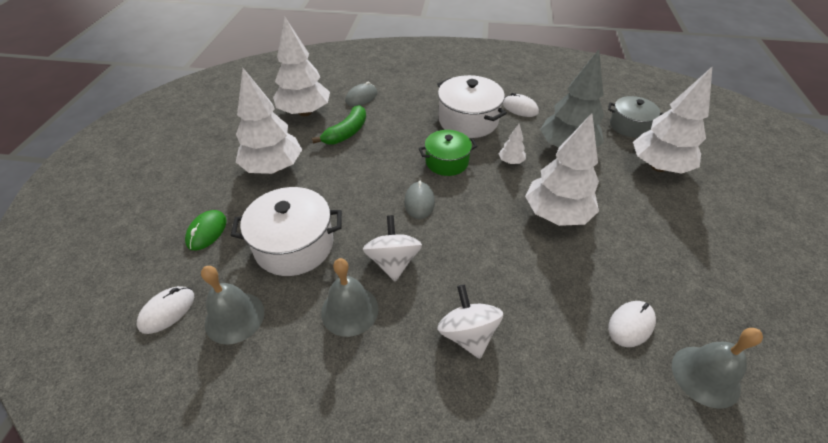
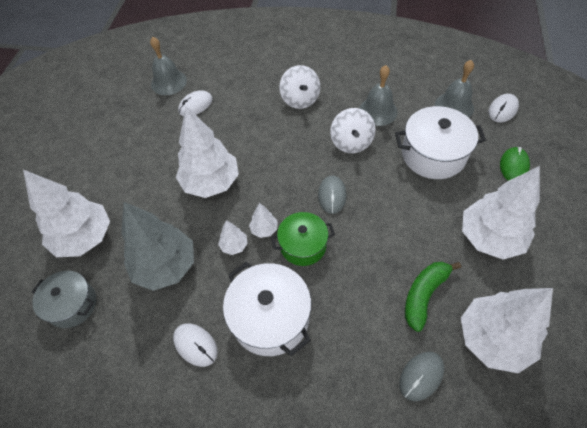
camera: 175 degrees left, 10 degrees up
(485, 173) = (264, 229): none -> white tree

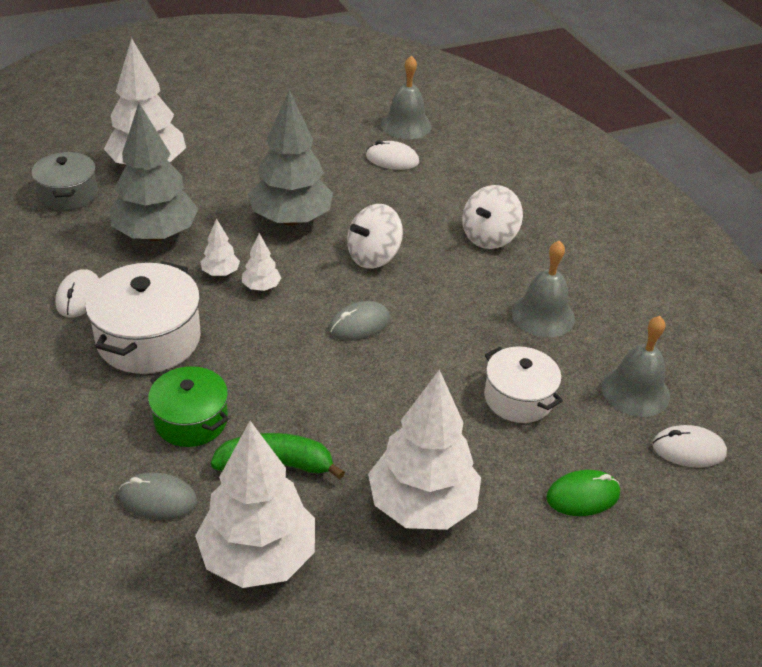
camera: 50 degrees right, 15 degrees down
(211, 183) = (291, 219): white tree -> grey tree
(303, 245) = (264, 328): green pot -> green pot (191, 420)
(351, 142) = (462, 310): white spinning top -> white spinning top (373, 256)
(433, 155) = (518, 398): white pot -> white pot, size x0.65

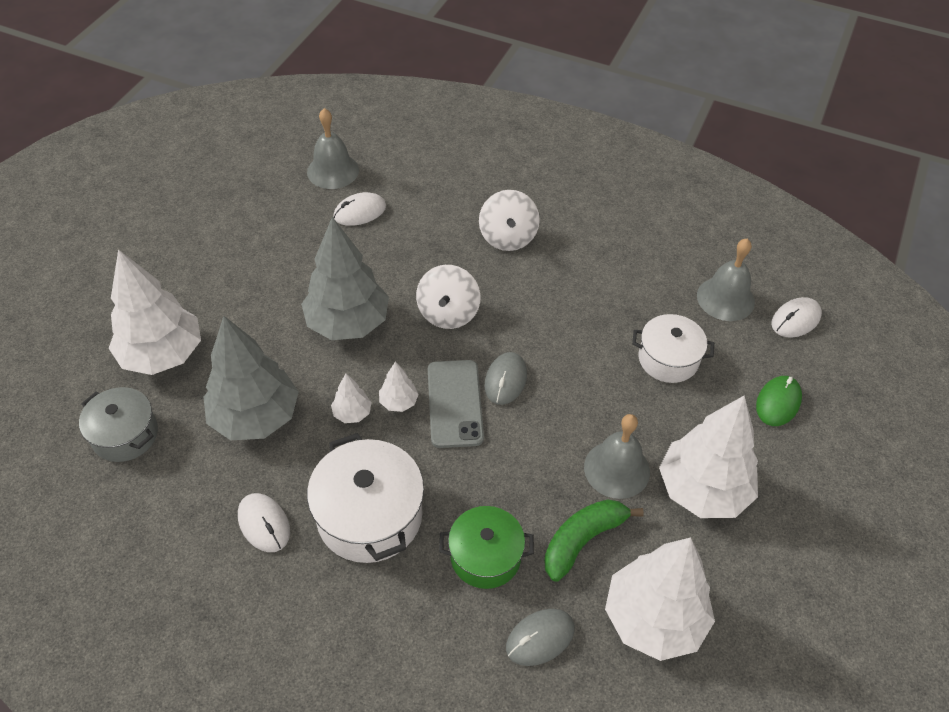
camera: 40 degrees left, 10 degrees up
(300, 314) = (455, 403): none -> grey phone
(543, 315) = (612, 279): grey bell -> grey bell (616, 469)

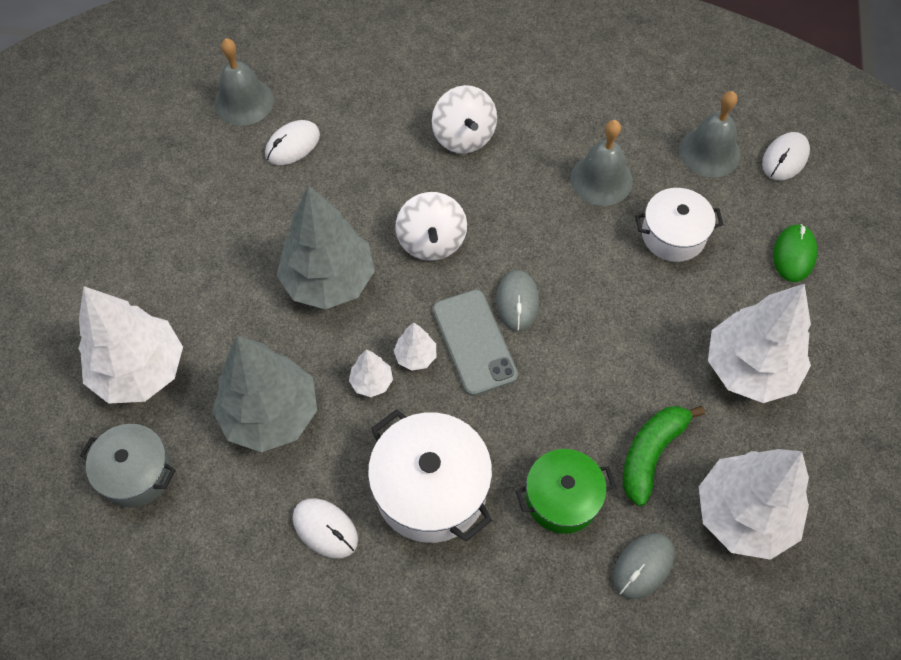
camera: 15 degrees left, 10 degrees up
(616, 469) = (660, 369): grey bell -> grey bell (601, 179)

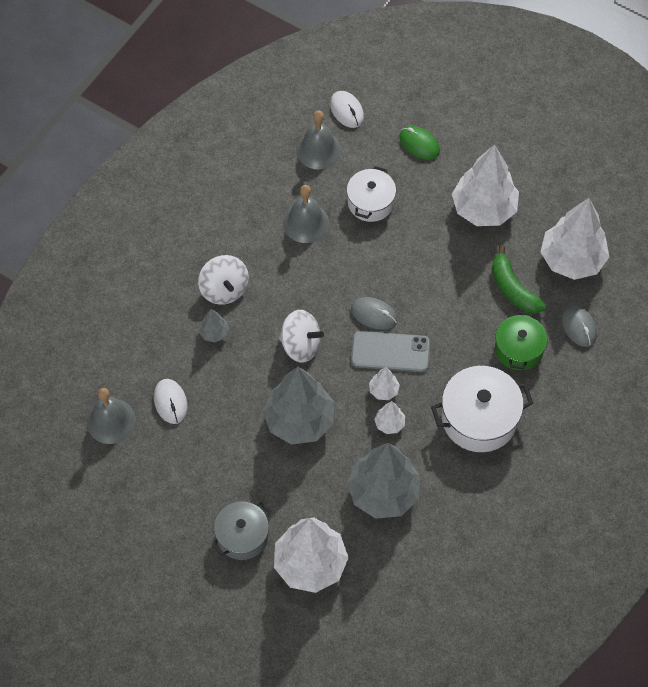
camera: 65 degrees left, 0 degrees up
(136, 473) = (387, 589): grey pot -> grey pot (242, 536)
(325, 529) = (477, 489): white mouse -> none
(401, 149) = (214, 333): none -> grey tree
(464, 136) = (224, 289): white spinning top -> white spinning top turned 60 degrees clockwise

